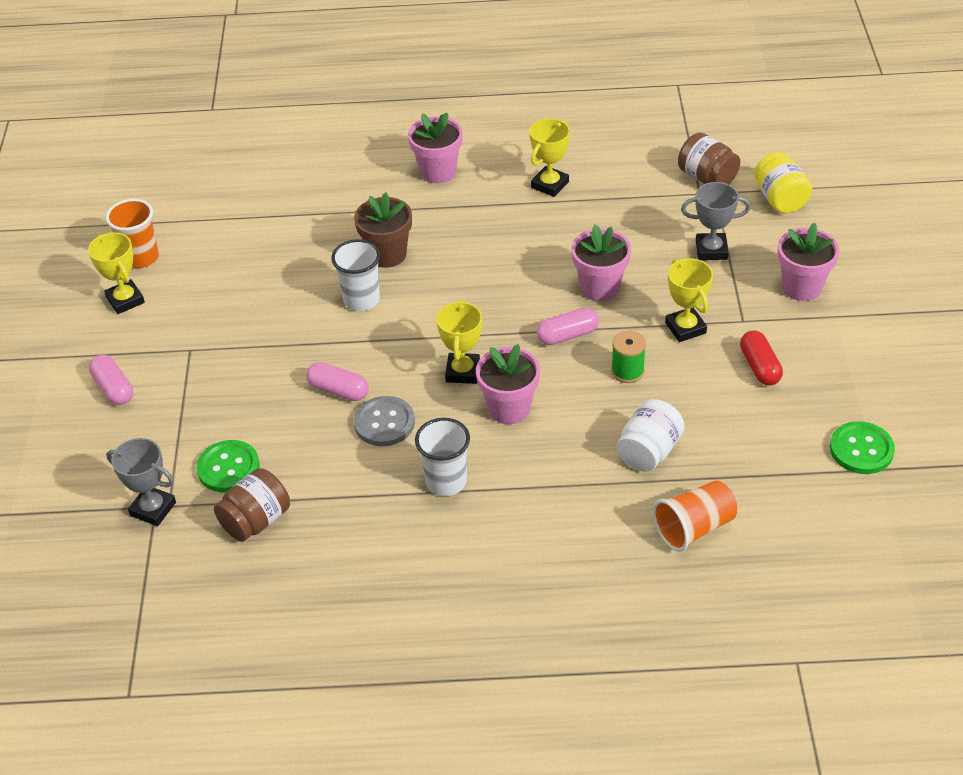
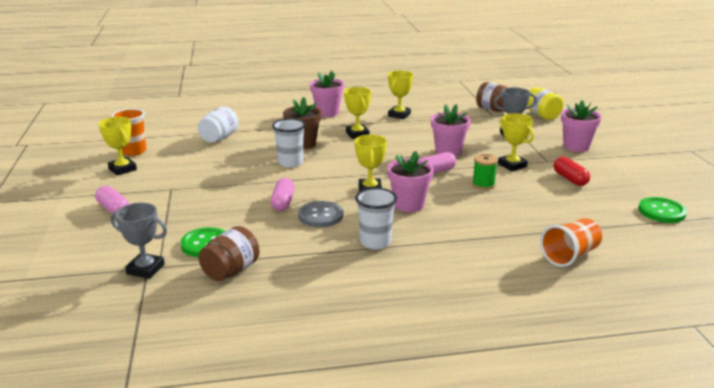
camera: 10 degrees left, 20 degrees down
(338, 390) = (283, 202): pink capsule -> pink capsule turned 75 degrees clockwise
(473, 234) = (357, 134): none -> yellow trophy
(649, 451) = (516, 220): white jar -> white jar (219, 138)

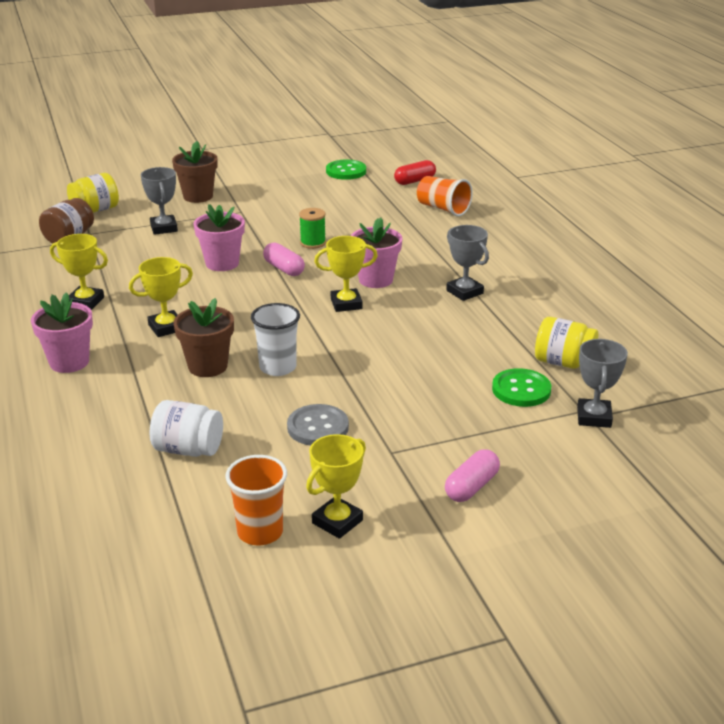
camera: 100 degrees left, 5 degrees up
(231, 271) = (563, 363): brown jar -> yellow jar
(283, 202) = (399, 355): pink capsule -> none
(320, 216) = (422, 327): grey button -> grey button (318, 427)
(375, 242) = (464, 292): white cup -> grey trophy
(512, 165) = (257, 228): yellow trophy -> none
(570, 179) = (286, 203): red capsule -> red capsule (415, 181)
(576, 146) = (198, 196): pink flower pot -> brown flower pot

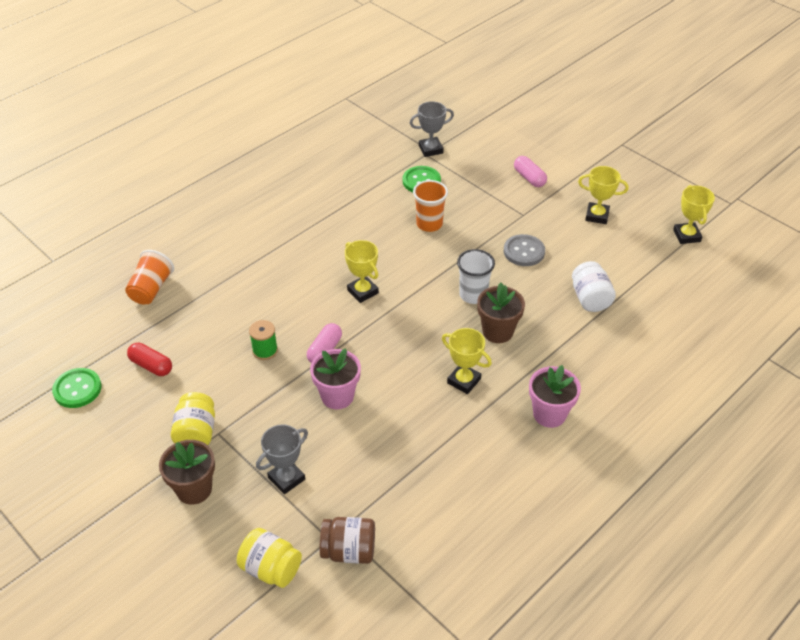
camera: 115 degrees left, 15 degrees up
(85, 302) = (460, 458): yellow trophy -> yellow trophy (686, 236)
(260, 532) = (629, 240): orange cup -> orange cup (429, 224)
(375, 280) = (313, 288): pink flower pot -> none
(415, 181) = (87, 327): red capsule -> red capsule (151, 366)
(464, 292) = (306, 235): grey trophy -> none
(471, 487) = (529, 178): pink capsule -> pink capsule turned 45 degrees clockwise
(563, 363) = (378, 171): yellow jar -> yellow jar (196, 433)

